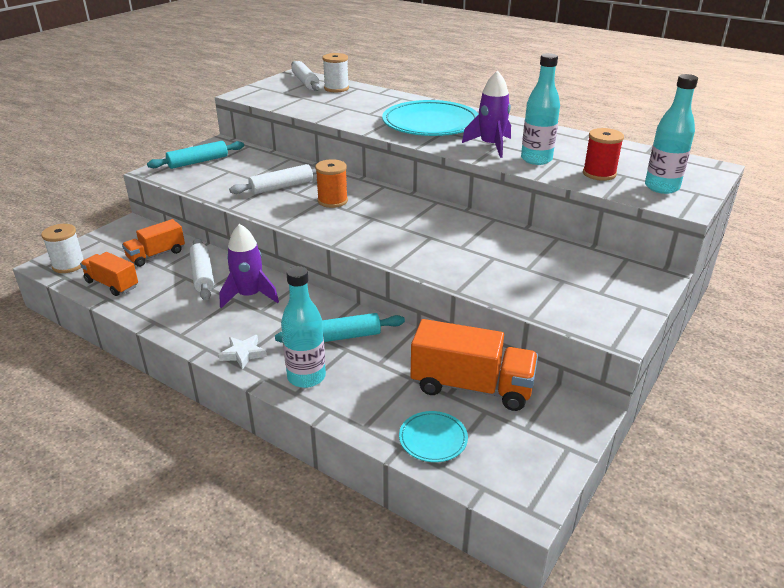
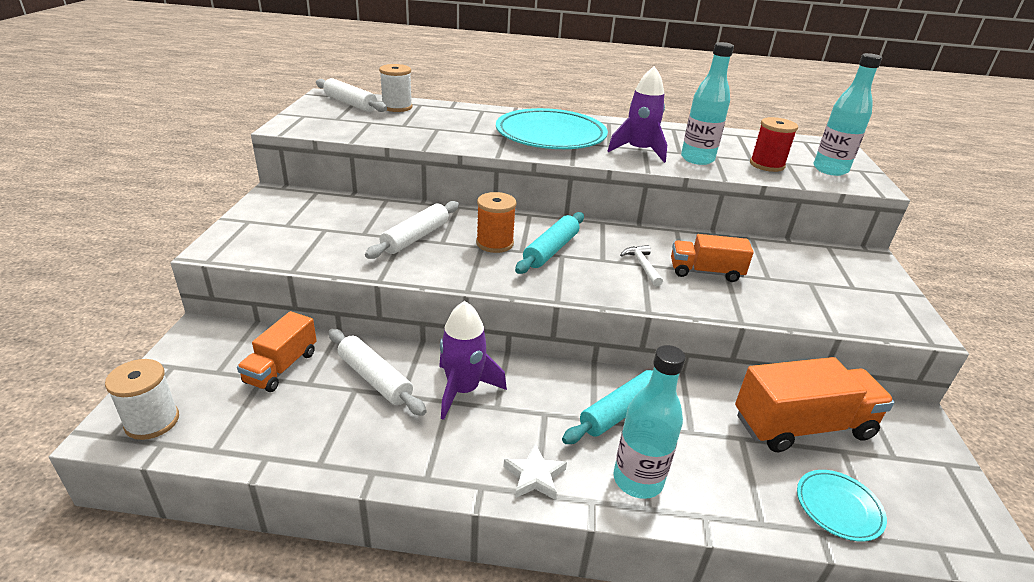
camera: 30 degrees left, 0 degrees up
(112, 284) = (253, 432): orange truck -> orange truck (705, 272)
(198, 162) = (269, 224): turquoise rolling pin -> turquoise rolling pin (551, 250)
(427, 238) = (642, 266): none -> white hammer

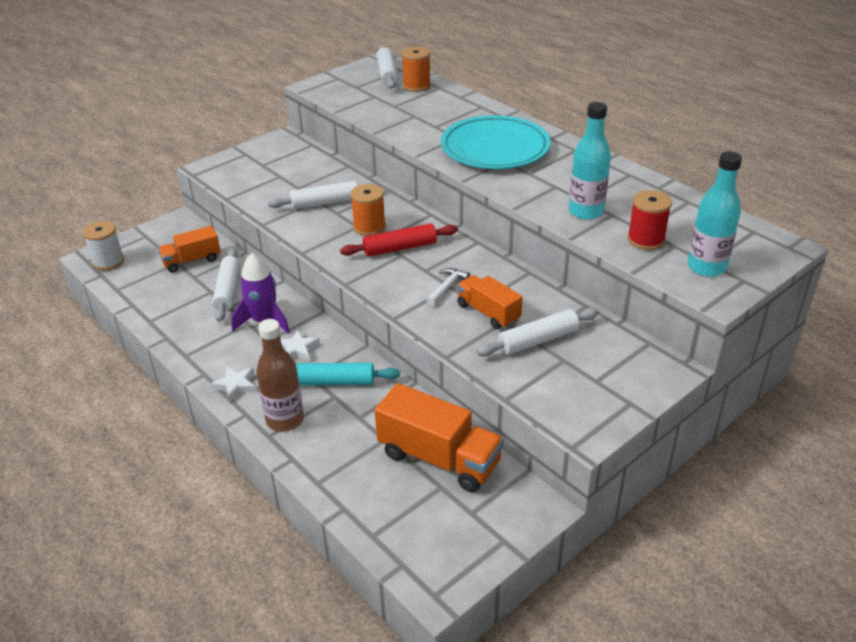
camera: 45 degrees right, 5 degrees up
(397, 107) = (416, 86): white spool -> orange spool
(539, 400) = (297, 349): none -> white star
(551, 250) = (400, 248): turquoise rolling pin -> red rolling pin
(638, 480) = (285, 420): turquoise bottle -> brown bottle
(639, 151) = (545, 187): purple rocket -> none
(771, 276) = (538, 340): none -> white rolling pin
(838, 507) = (377, 507): turquoise plate -> none

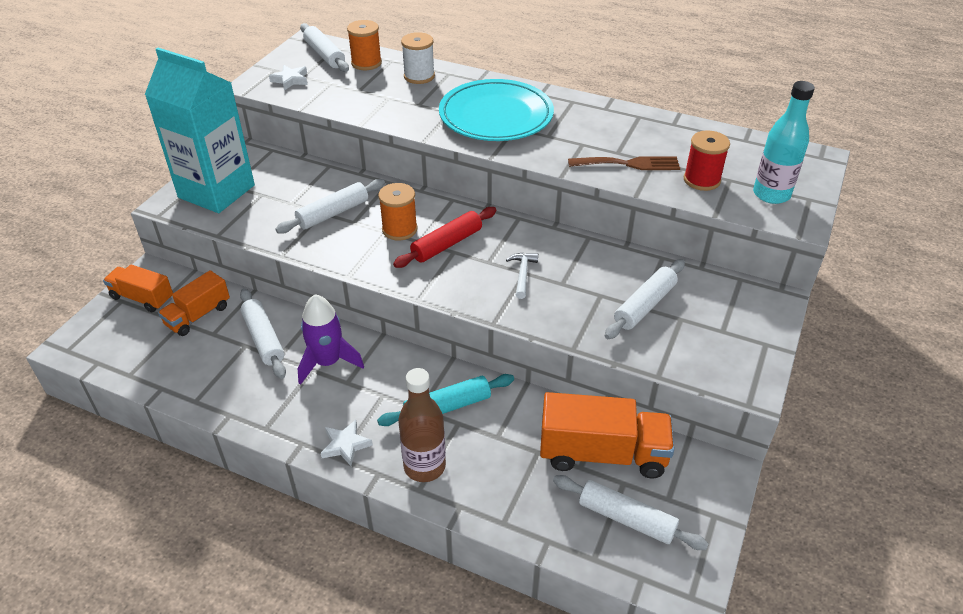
camera: 25 degrees left, 5 degrees up
(108, 262) = (95, 344): white spool -> white spool (419, 76)
(248, 166) = (216, 191): none -> turquoise carton
(297, 349) = (385, 383): white star -> white star (290, 80)
(423, 515) = (626, 518): none -> white rolling pin
(488, 313) = (580, 290): orange truck -> orange truck (142, 298)
(586, 211) = (629, 164): turquoise bottle -> brown fork

